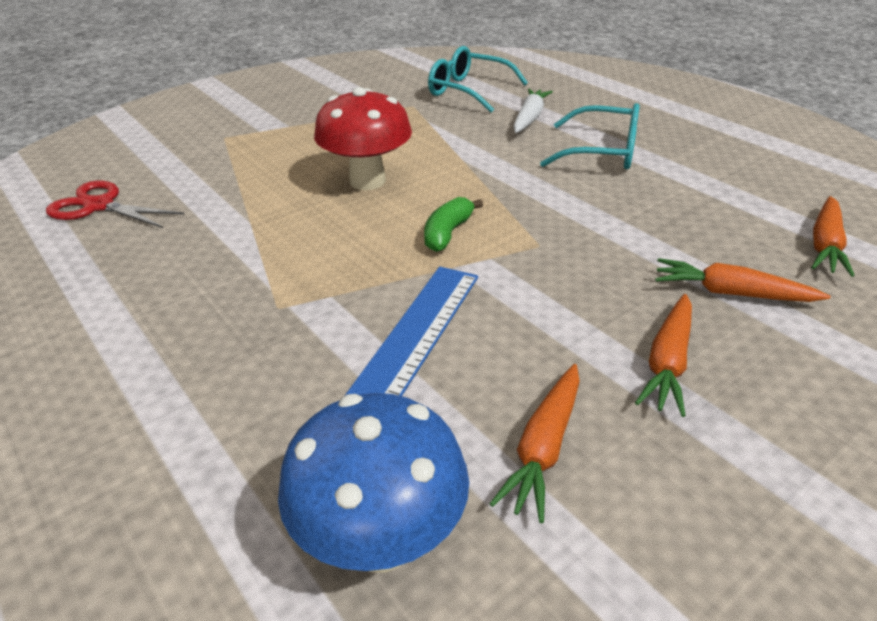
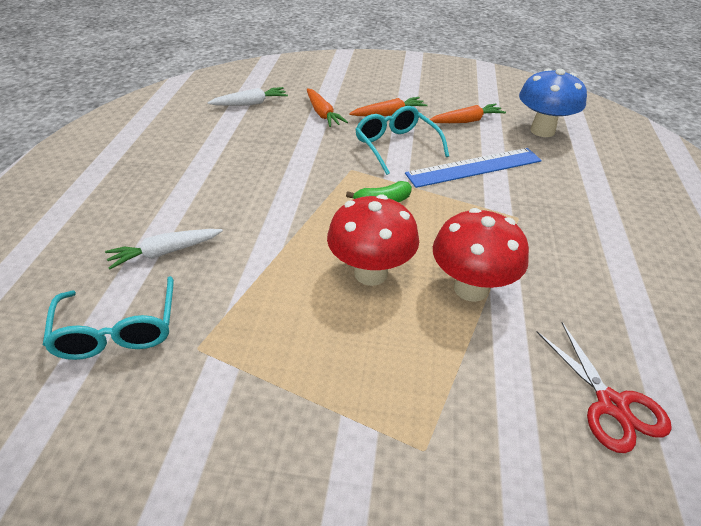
camera: 135 degrees left, 5 degrees up
(269, 214) = (471, 288): none -> red mushroom
(603, 152) = (203, 192): turquoise glasses -> turquoise glasses (396, 146)
(825, 245) = (250, 104): orange carrot -> white carrot

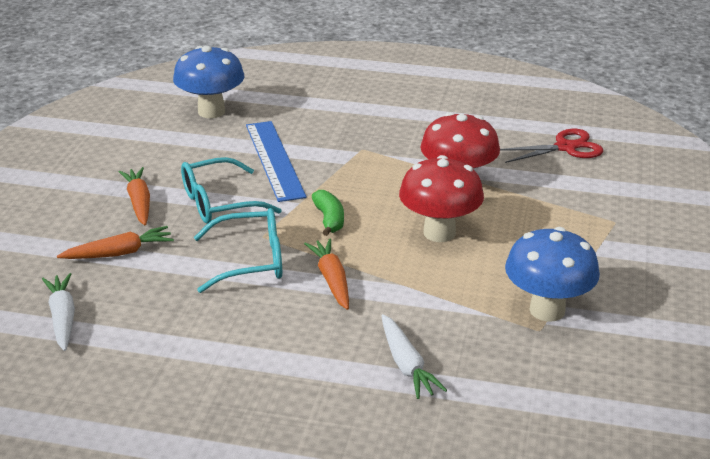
camera: 85 degrees left, 10 degrees down
(118, 330) = (523, 382): turquoise glasses -> turquoise glasses (251, 261)
(230, 357) = (547, 310): none -> blue mushroom
(466, 121) = (175, 152): orange carrot -> orange carrot (332, 280)

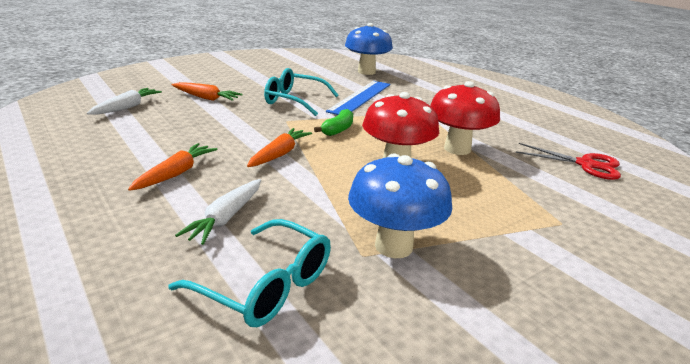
camera: 40 degrees right, 5 degrees down
(139, 202) = (258, 86): orange carrot -> orange carrot (176, 173)
(251, 261) = (257, 127): turquoise glasses -> turquoise glasses (266, 286)

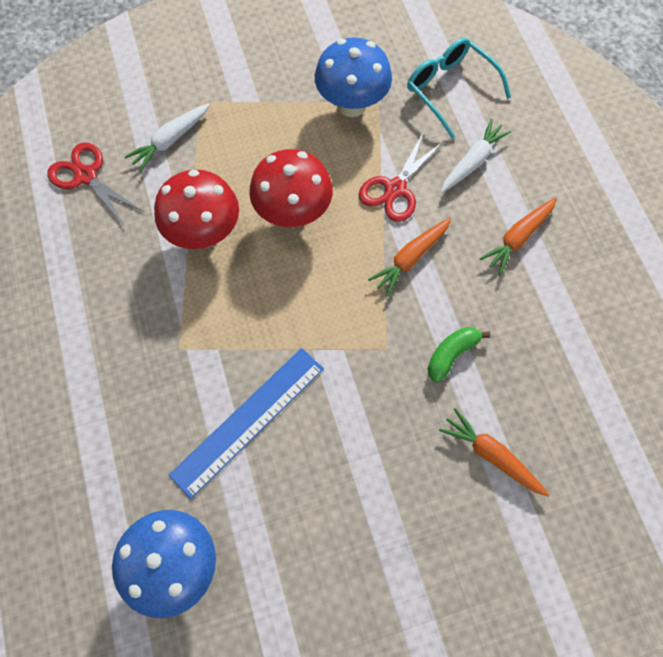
camera: 160 degrees left, 40 degrees up
(127, 107) = (601, 432): white carrot -> white carrot (170, 140)
(294, 100) = (358, 422): turquoise glasses -> none
(309, 188) = (395, 189): none -> red scissors
(338, 130) = (325, 308): green banana -> green banana (451, 354)

